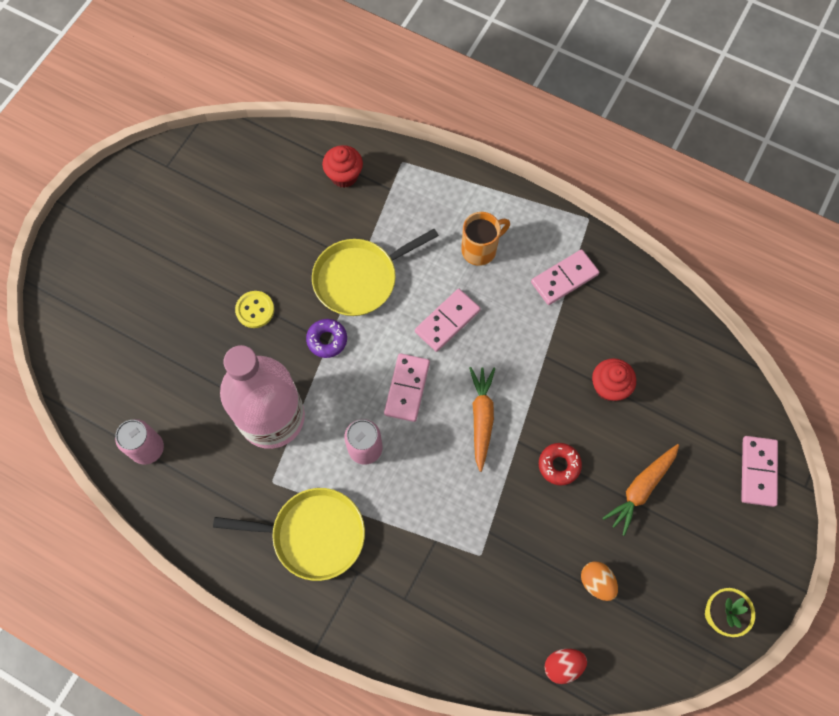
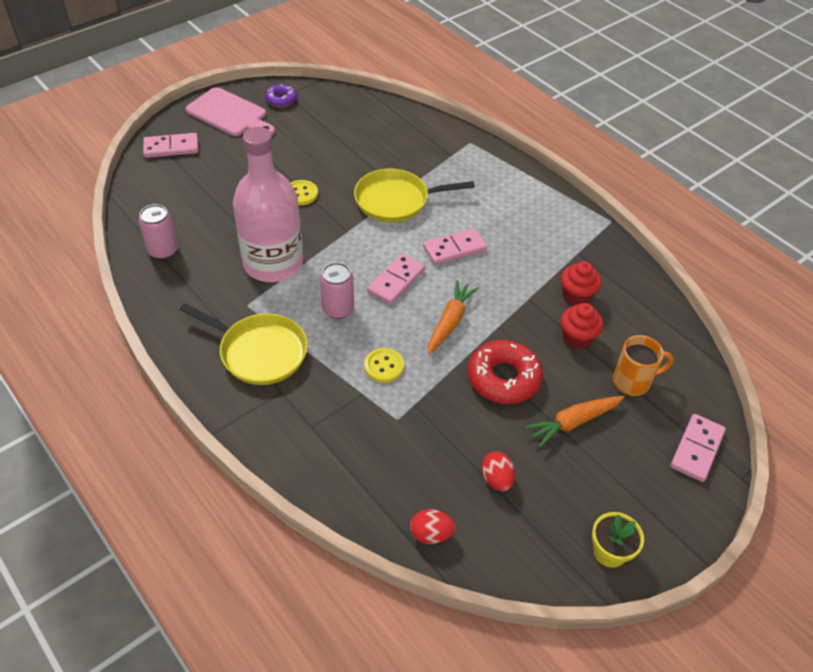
camera: 20 degrees right, 20 degrees down
(117, 223) = (229, 114): none -> pink cutting board
(327, 340) = (347, 229): purple donut -> purple donut (281, 99)
(344, 176) = (419, 137): red cupcake -> red cupcake (576, 296)
(441, 500) = (384, 366): none -> yellow button
(480, 249) = (506, 212): orange mug -> orange mug (633, 381)
(559, 465) = (503, 378): red donut -> red donut, size x1.77
(564, 278) = (571, 252): pink domino -> pink domino (171, 147)
(596, 582) = (496, 479): orange egg -> red egg

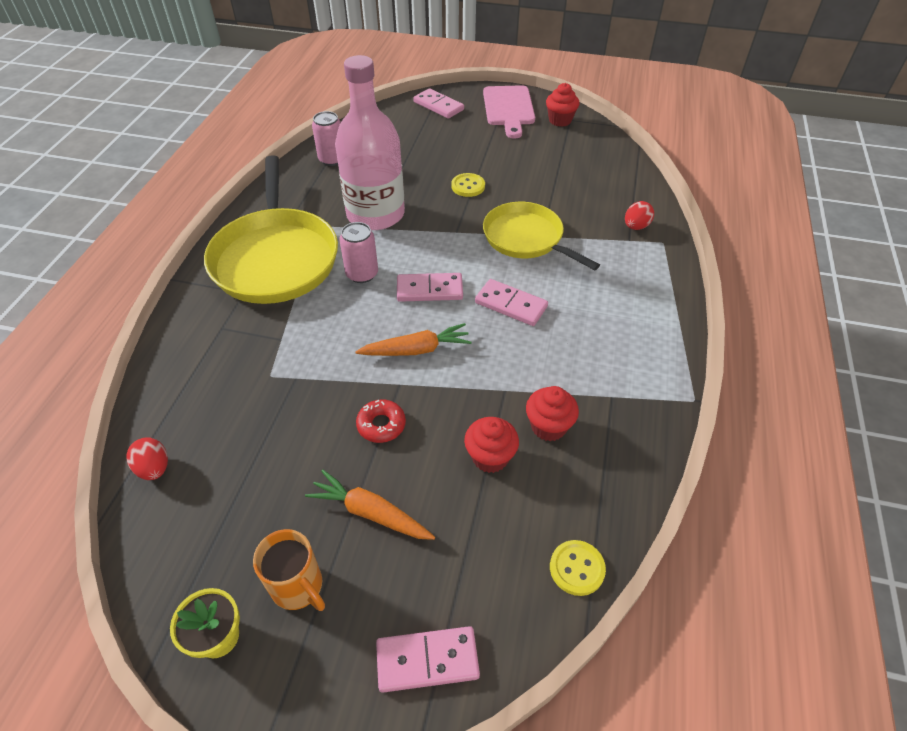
camera: 55 degrees right, 0 degrees up
(259, 352) = (275, 258): yellow pan -> yellow pan, size x1.55
(281, 99) = (560, 120): purple donut -> red cupcake
(384, 366) = (323, 335): yellow button -> yellow button (577, 568)
(496, 479) = (250, 485): red egg -> red egg (636, 226)
(503, 378) = (381, 425): red donut -> red donut, size x0.56
(633, 381) = (474, 540): orange mug -> orange mug (298, 587)

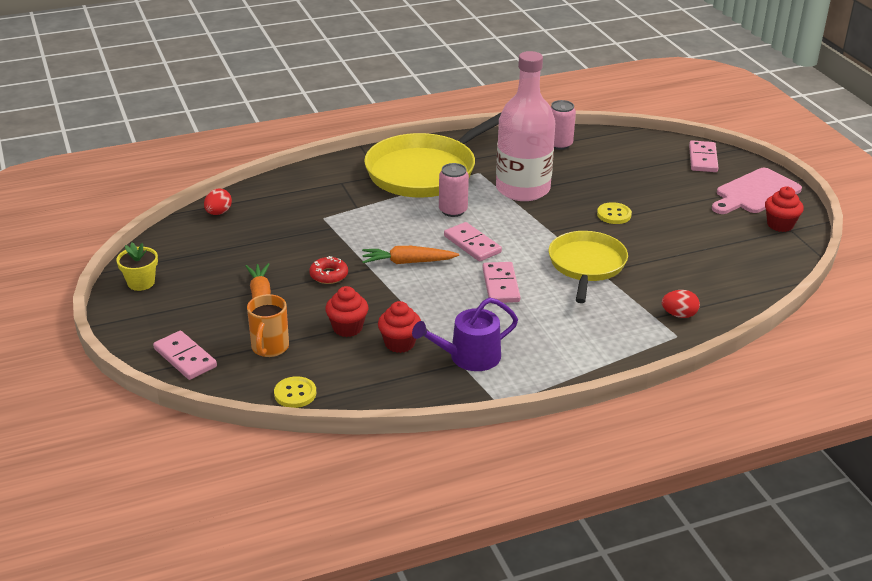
camera: 55 degrees right, 15 degrees down
(298, 587) = (190, 295): orange mug -> orange mug (269, 348)
(416, 349) = (408, 262): orange carrot -> orange carrot turned 135 degrees clockwise
(607, 385) = (468, 357): none -> purple watering can

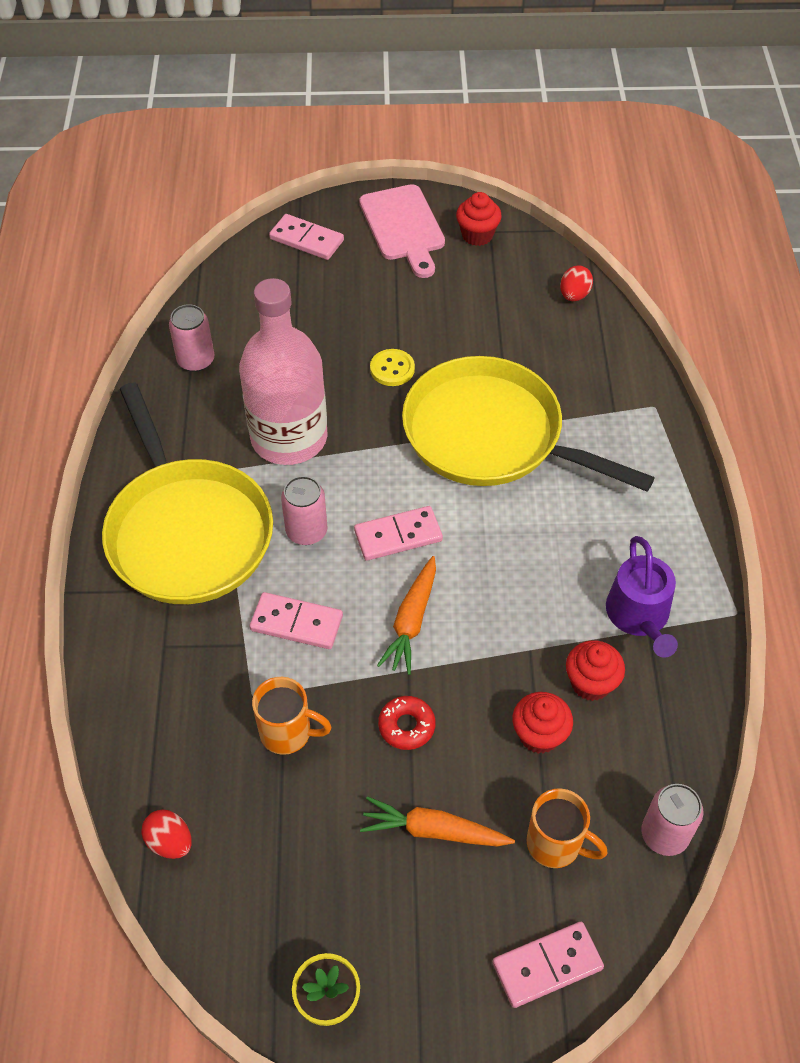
camera: 70 degrees left, 20 degrees up
(295, 394) = (664, 834): yellow button -> pink can
(304, 234) = (287, 733): none -> orange mug
(501, 285) = (501, 535): pink domino -> pink domino (296, 623)
(586, 265) = (490, 435): yellow pan -> yellow pan, size x1.55
(679, 315) = (617, 389): red egg -> red egg (574, 295)

